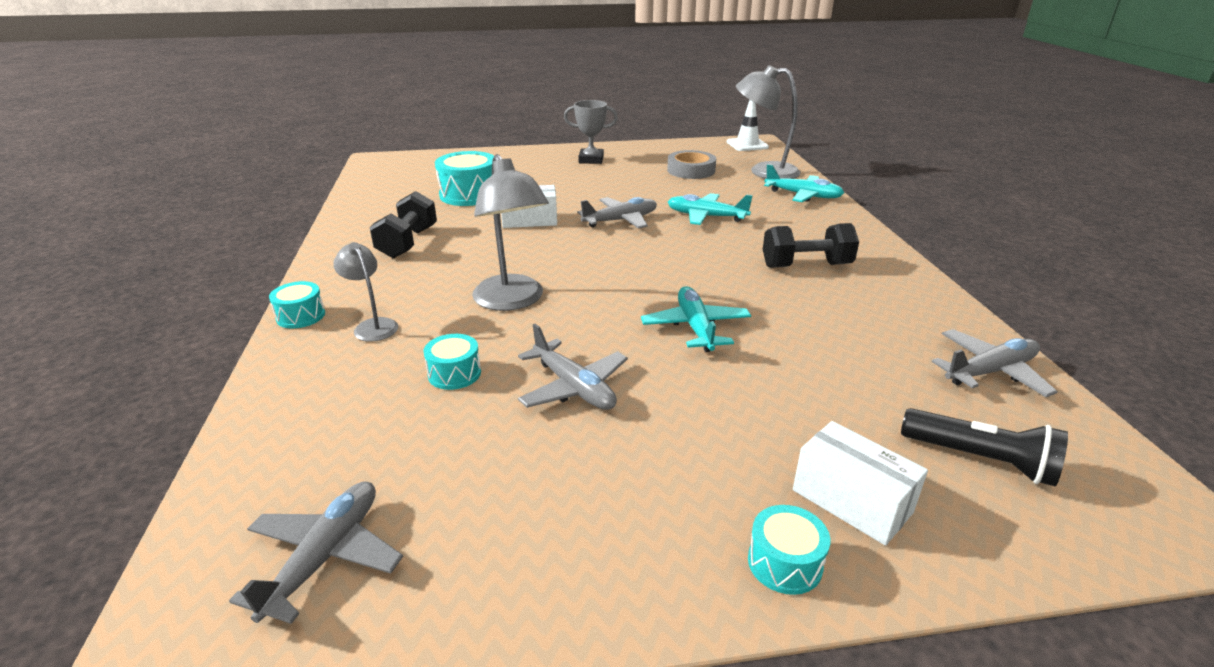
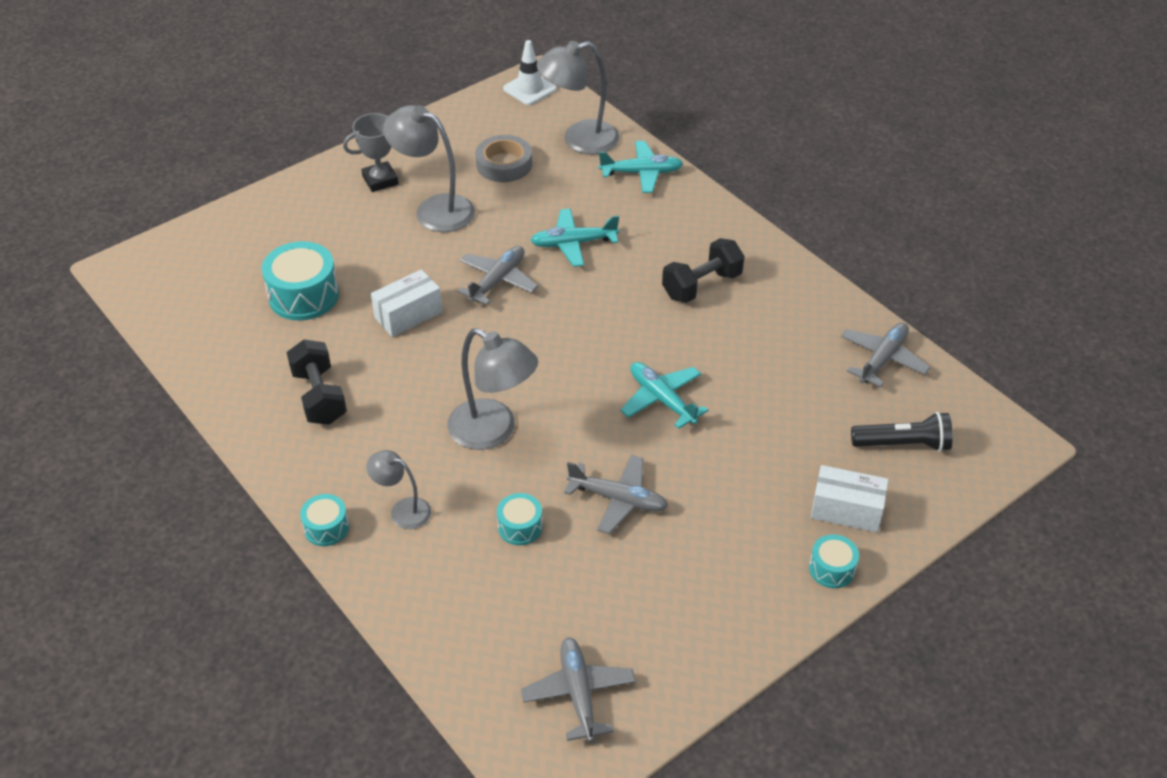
camera: 30 degrees left, 15 degrees up
(613, 178) = (434, 209): none -> grey lamp

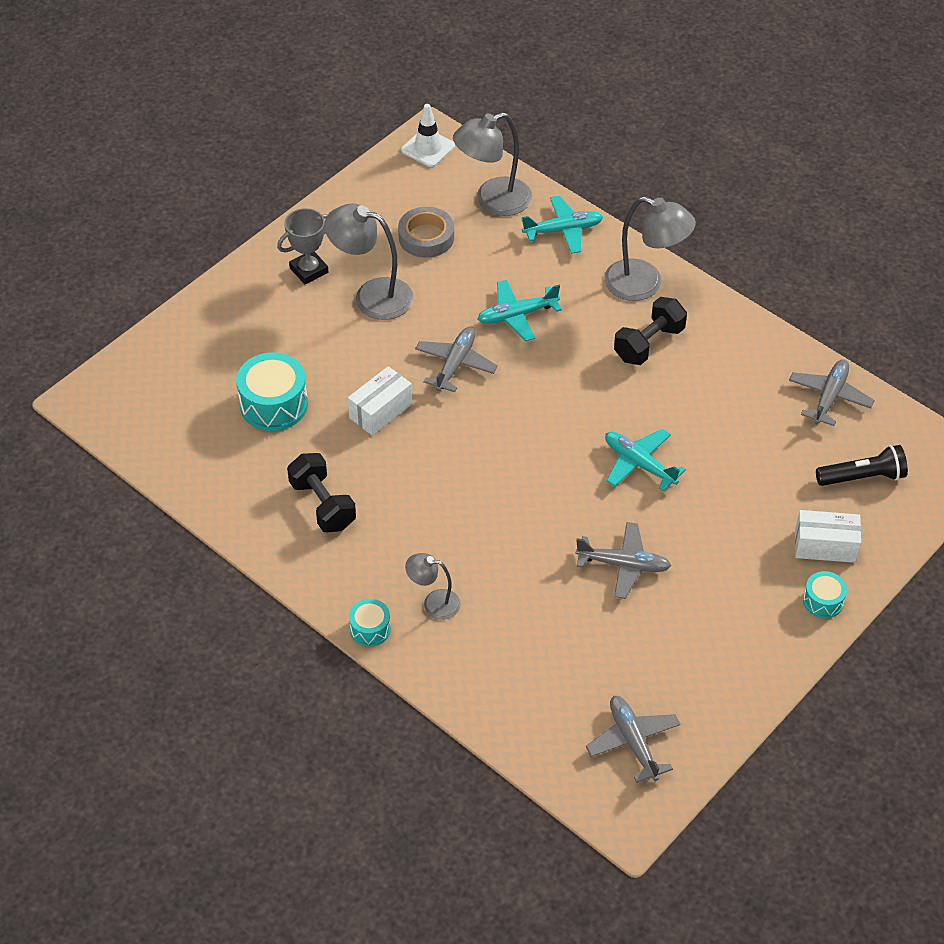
camera: 10 degrees left, 5 degrees up
(493, 431) = (494, 516): grey lamp -> grey lamp (644, 284)
(520, 527) = (543, 603): turquoise drum -> none

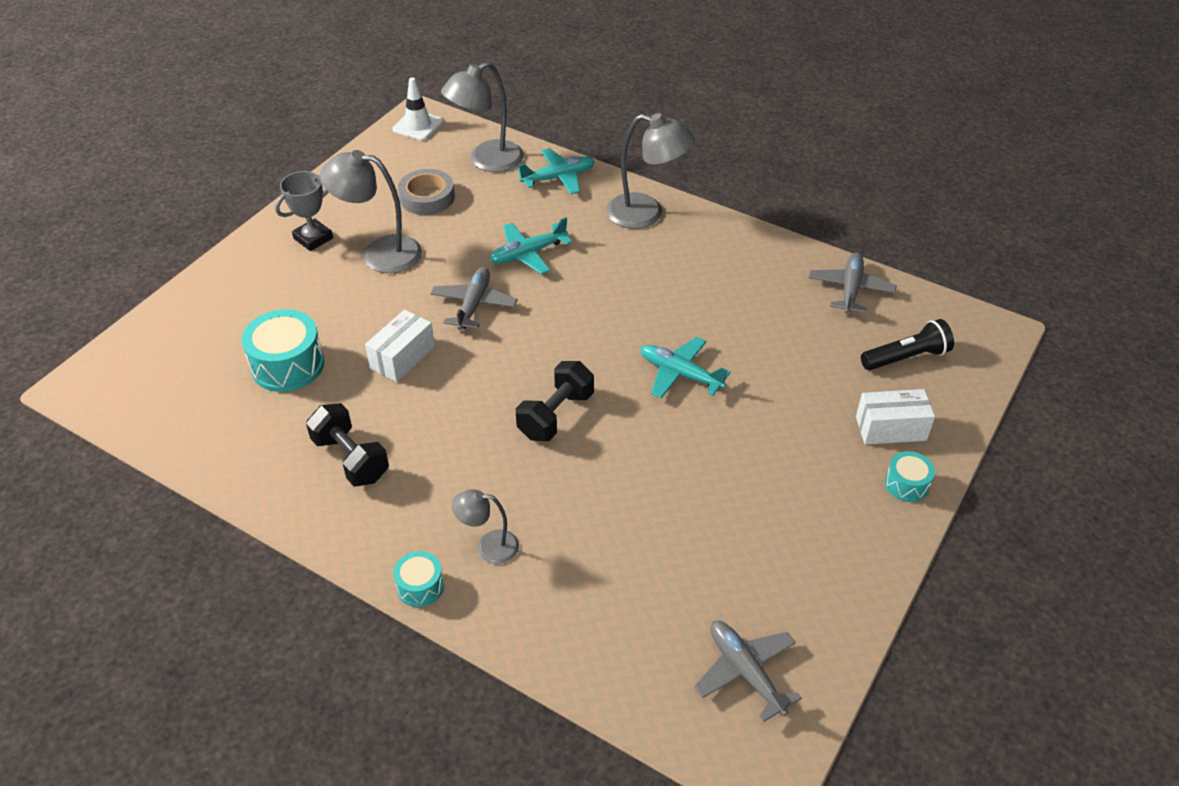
camera: 10 degrees left, 5 degrees down
(623, 565) = (688, 476): grey plane -> none
(649, 344) = (663, 263): black dumbbell -> black dumbbell (556, 415)

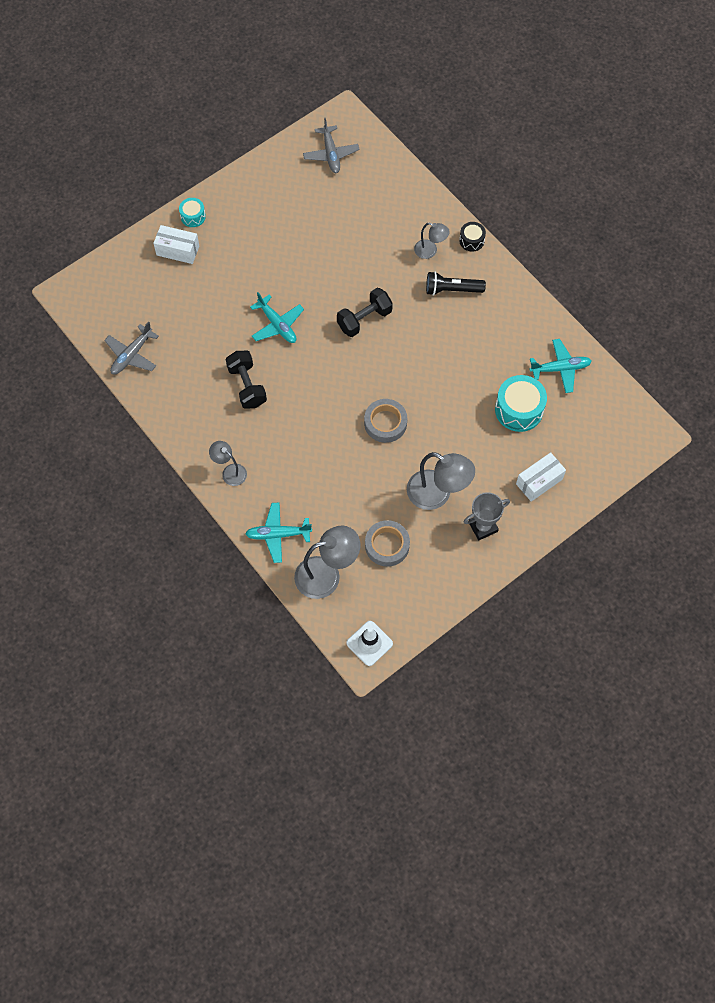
camera: 160 degrees left, 20 degrees up
(351, 459) = (492, 327): black dumbbell -> black dumbbell (247, 386)
(402, 357) = (444, 392): white box -> white box (539, 481)
(420, 586) = (471, 240): turquoise drum -> black drum
(474, 304) = (385, 423): grey plane -> grey tape
(528, 254) = (332, 458): turquoise plane -> turquoise plane (560, 368)
(646, 214) = (230, 471): grey lamp -> grey lamp, size x0.56
(906, 357) = (134, 293): black flashlight -> black flashlight (452, 290)

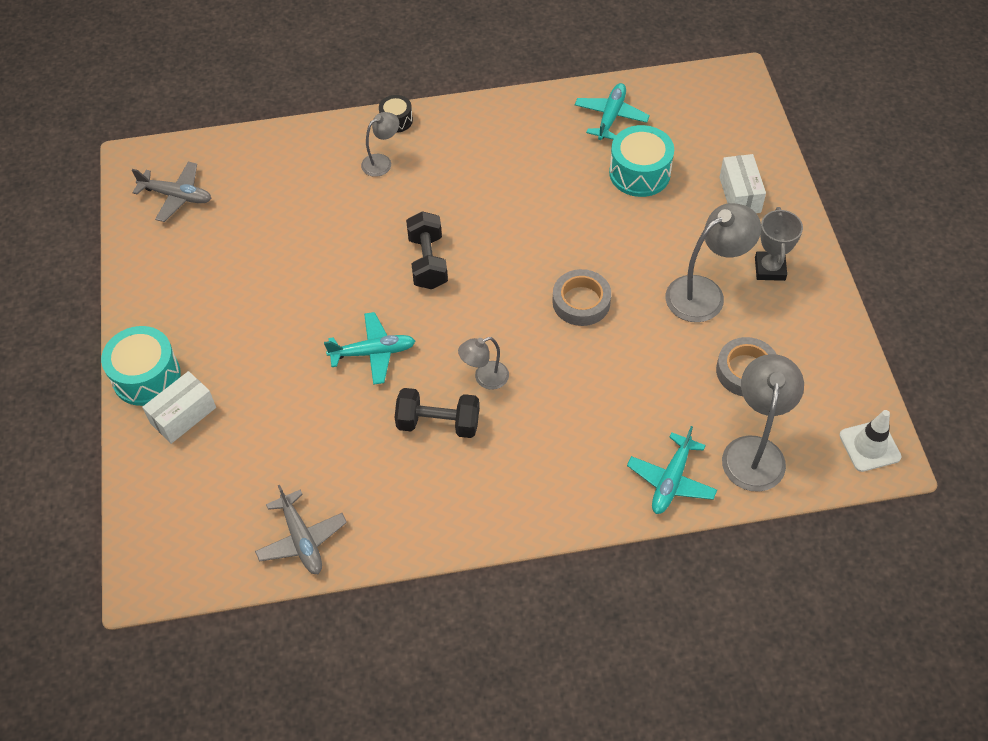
camera: 60 degrees left, 10 degrees down
(193, 216) = (146, 376): turquoise drum -> turquoise drum, size x1.82
(230, 471) = (550, 496): grey lamp -> grey lamp (484, 378)
(452, 290) = (447, 164): black flashlight -> none

